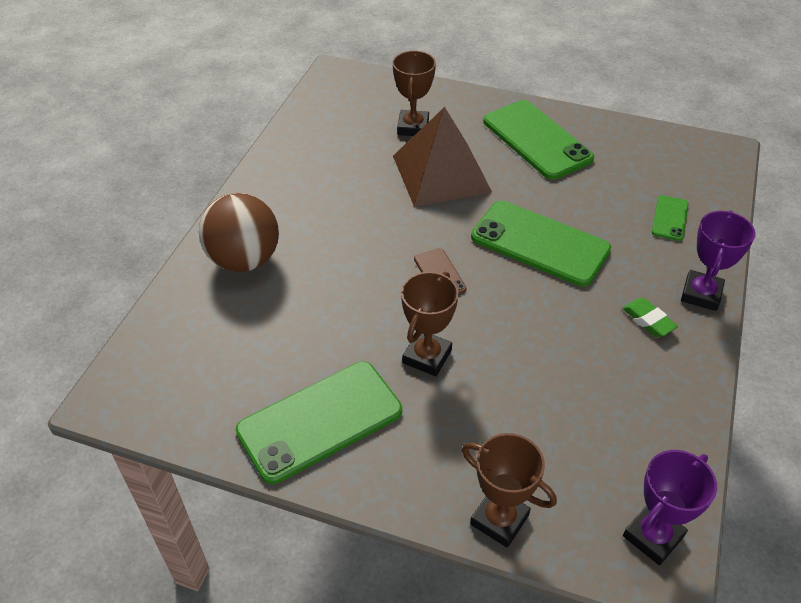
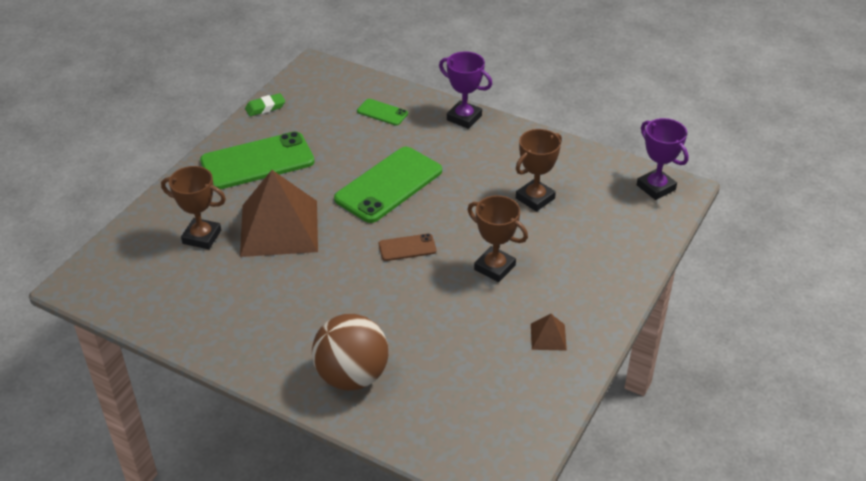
camera: 80 degrees left, 5 degrees down
(320, 421) = (548, 336): green phone -> brown pyramid
(499, 519) = (640, 252): brown trophy -> brown trophy (535, 198)
(648, 320) = (483, 148): green eraser -> green eraser (265, 107)

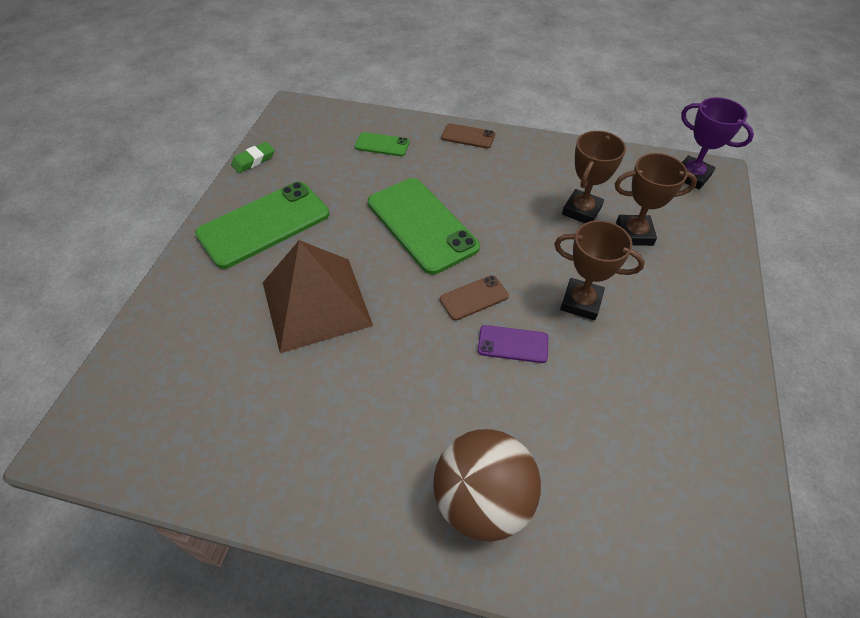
camera: 15 degrees left, 10 degrees up
(202, 237) = (224, 335): brown trophy -> brown trophy (634, 234)
(389, 185) = (422, 225): green phone -> green phone turned 60 degrees counterclockwise
(423, 286) = (513, 344): none -> purple phone
(464, 118) = (468, 136): purple trophy -> brown phone
(548, 336) = (684, 380): brown pyramid -> none

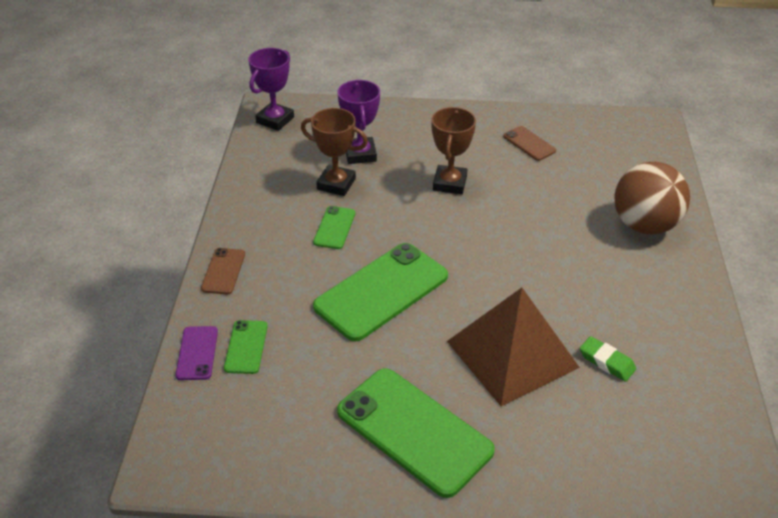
camera: 100 degrees left, 10 degrees down
(254, 160) = (293, 480): green eraser -> green eraser (606, 362)
(474, 298) = (466, 245): brown phone -> brown phone (529, 143)
(513, 344) = (507, 218): purple phone -> purple phone (197, 353)
(514, 203) = (334, 228): none -> green phone
(634, 234) = (360, 154): brown trophy -> purple trophy

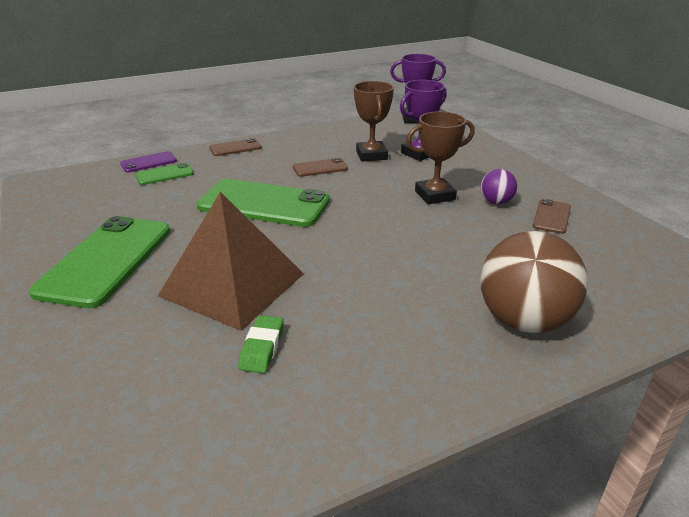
camera: 60 degrees right, 10 degrees down
(334, 228) = (320, 168): green phone -> brown phone
(486, 158) = (496, 202): none -> purple ball

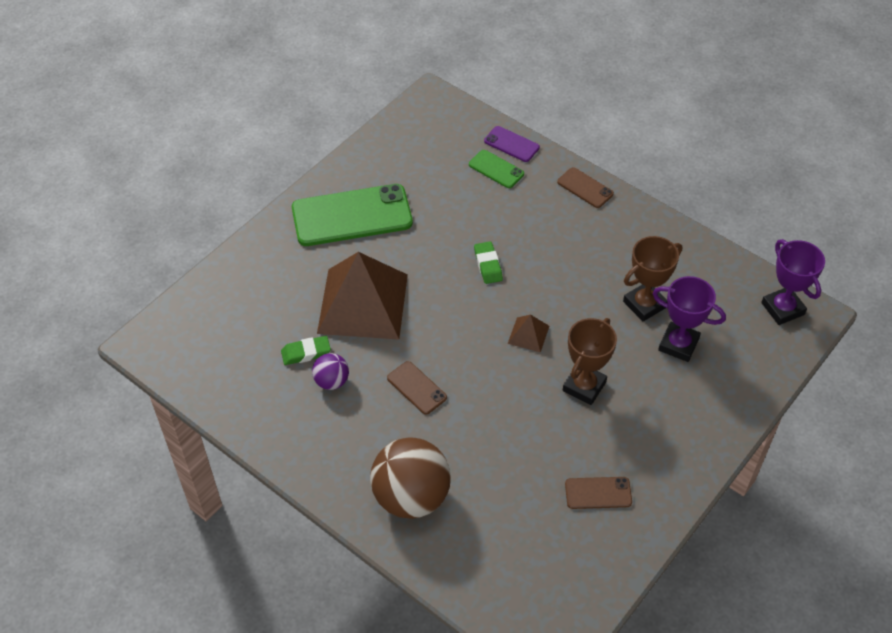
camera: 65 degrees right, 20 degrees up
(264, 204) = (488, 265): green phone -> green eraser
(320, 168) = (585, 274): brown phone -> brown phone (417, 388)
(360, 205) = (528, 334): none -> brown pyramid
(435, 195) = (584, 386): brown trophy -> brown trophy turned 75 degrees clockwise
(496, 202) = (601, 440): purple ball -> purple ball (331, 381)

